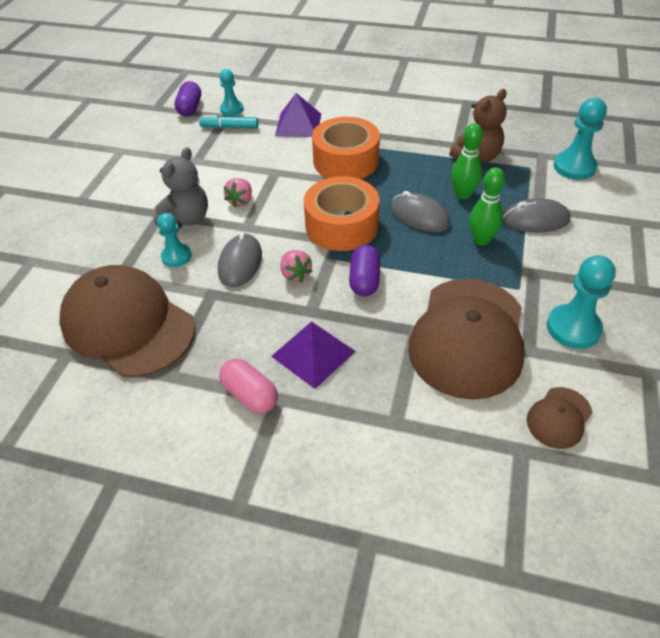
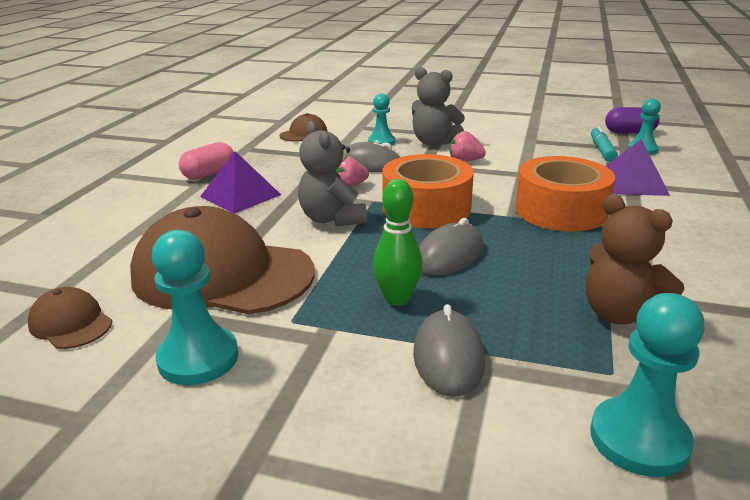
camera: 90 degrees right, 20 degrees down
(128, 325) = (303, 133): brown cap -> brown cap, size x0.44
(364, 280) = (332, 219): purple capsule -> grey teddy bear
(463, 194) = (505, 292): green bowling pin -> none

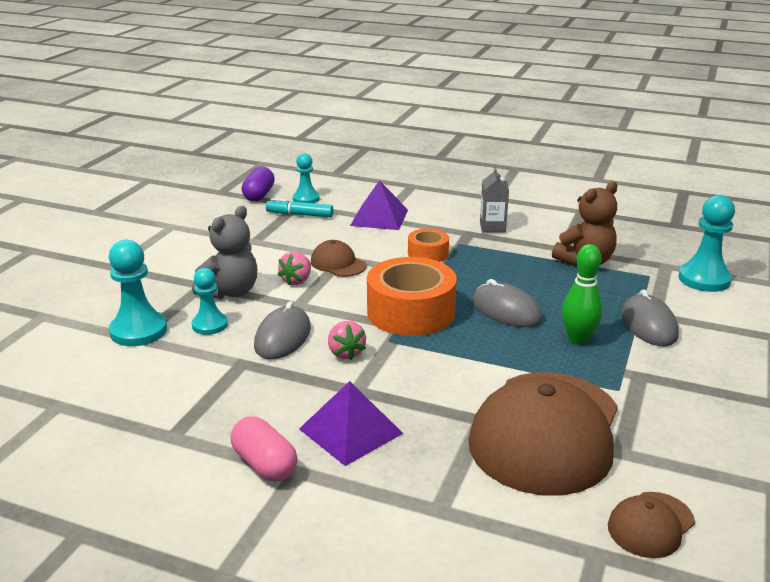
camera: 85 degrees left, 0 degrees up
(198, 358) = (682, 434): turquoise pawn -> turquoise pawn (138, 331)
(303, 133) = (136, 384): brown cap -> brown cap (338, 263)
(332, 219) = (428, 366): grey teddy bear -> none
(448, 357) = (648, 325): grey mouse -> grey mouse turned 75 degrees clockwise
(560, 210) = (428, 254): orange tape -> orange tape, size x0.52
(671, 246) = (492, 227): none -> grey carton

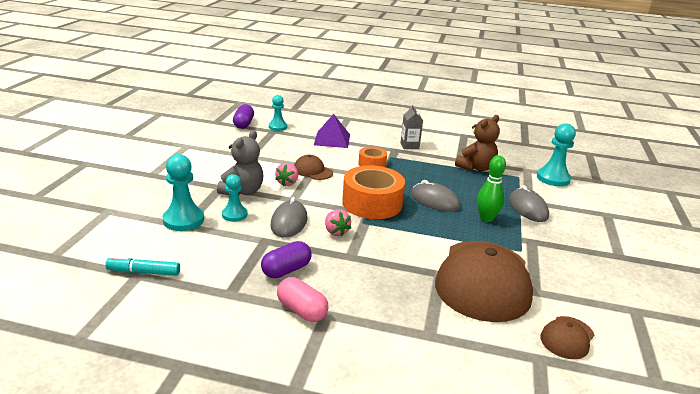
camera: 10 degrees left, 0 degrees up
(259, 406) = (286, 270): none -> purple capsule
(300, 215) = (276, 138): turquoise marker -> turquoise marker (144, 272)
(350, 431) = (354, 284): purple pyramid -> none

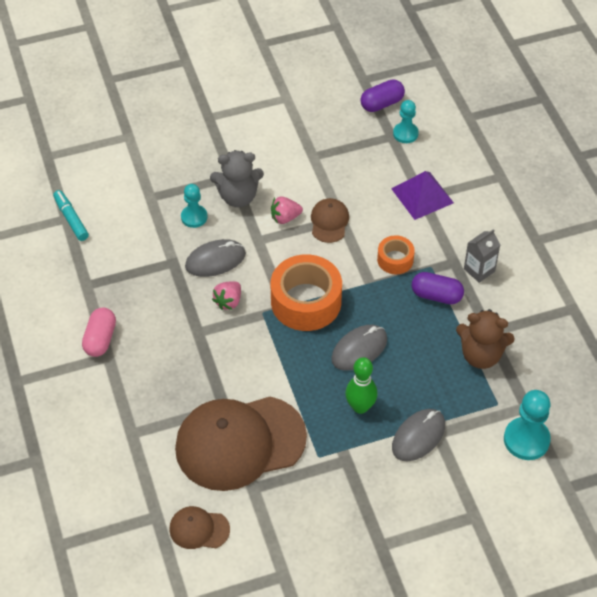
camera: 60 degrees right, 25 degrees up
(183, 220) = (156, 191): turquoise pawn -> none
(286, 270) = (142, 301): purple capsule -> purple capsule (436, 295)
(435, 201) = (359, 349): grey mouse -> grey mouse turned 45 degrees clockwise

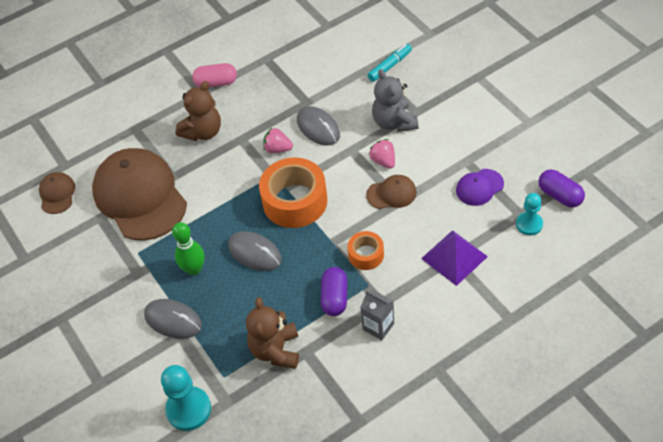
camera: 80 degrees right, 0 degrees up
(71, 219) = (327, 28): turquoise marker -> turquoise marker (389, 66)
(171, 365) = (203, 132): none -> brown teddy bear
(194, 217) = (359, 100): turquoise pawn -> none
(349, 155) = (479, 187): none -> purple cap

